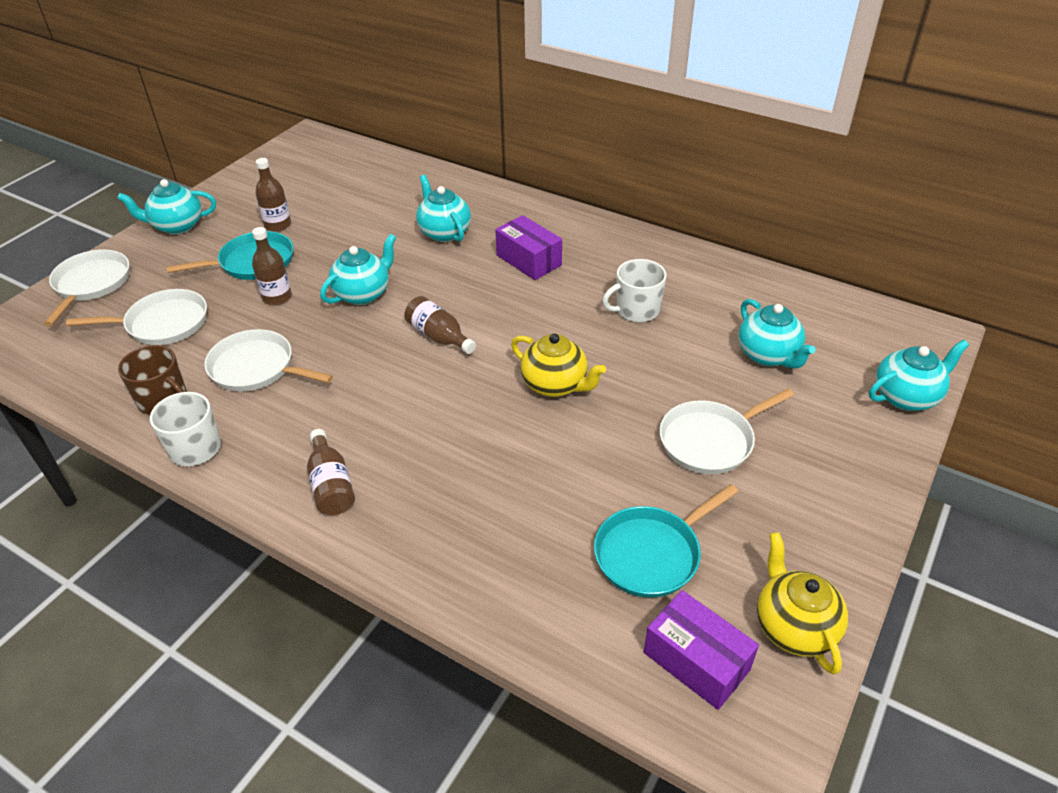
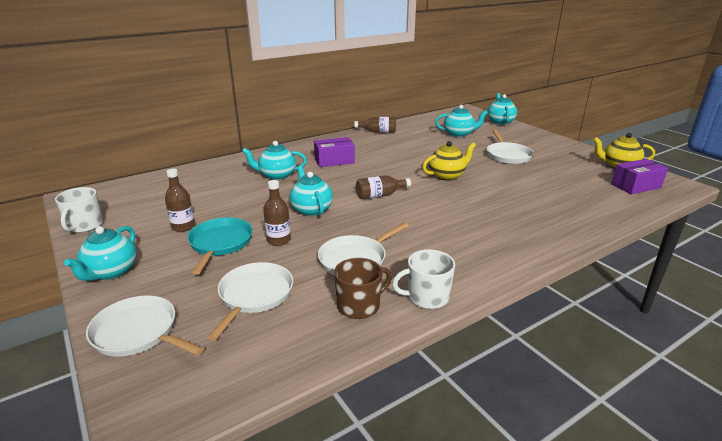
camera: 65 degrees left, 15 degrees down
(331, 485) = (493, 249): brown bottle -> brown bottle (378, 132)
(636, 310) = (404, 148): white mug -> white mug (84, 225)
(651, 554) = (573, 181): turquoise pan -> none

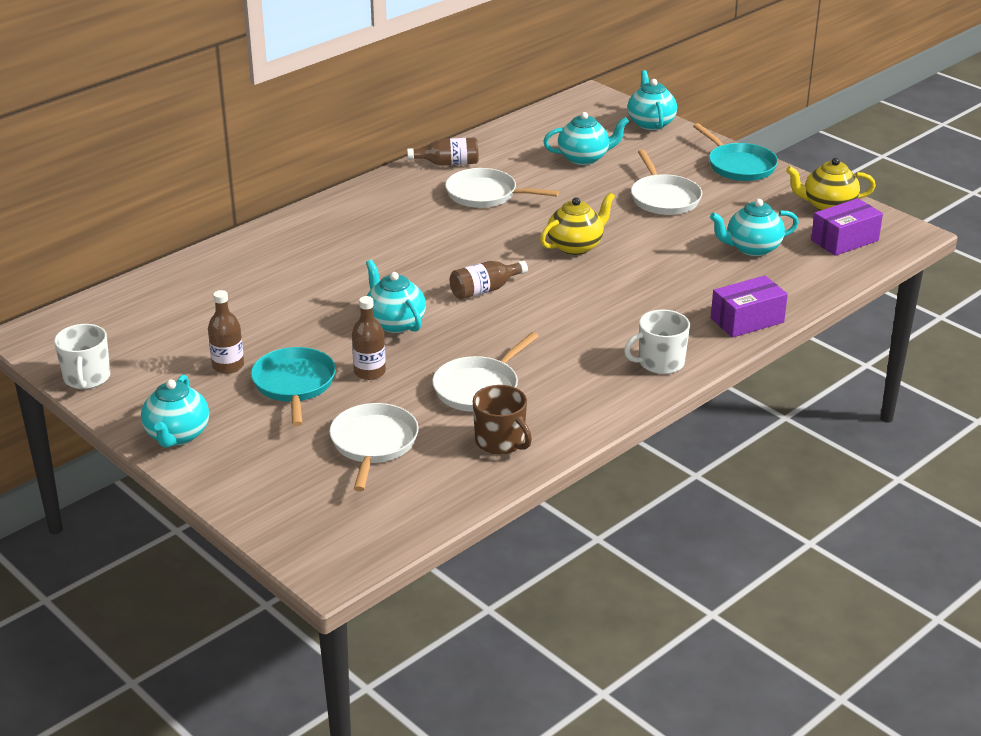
camera: 10 degrees left, 5 degrees up
(138, 333) = (263, 496): white pan -> white pan (485, 194)
(277, 175) = (318, 269): turquoise teapot -> turquoise teapot (752, 248)
(334, 161) = (396, 232): purple box -> purple box (747, 320)
(359, 306) = (500, 442): brown mug -> brown mug turned 90 degrees clockwise
(427, 297) = (575, 424): white mug -> white mug (660, 362)
(555, 143) = (739, 166): none -> turquoise pan

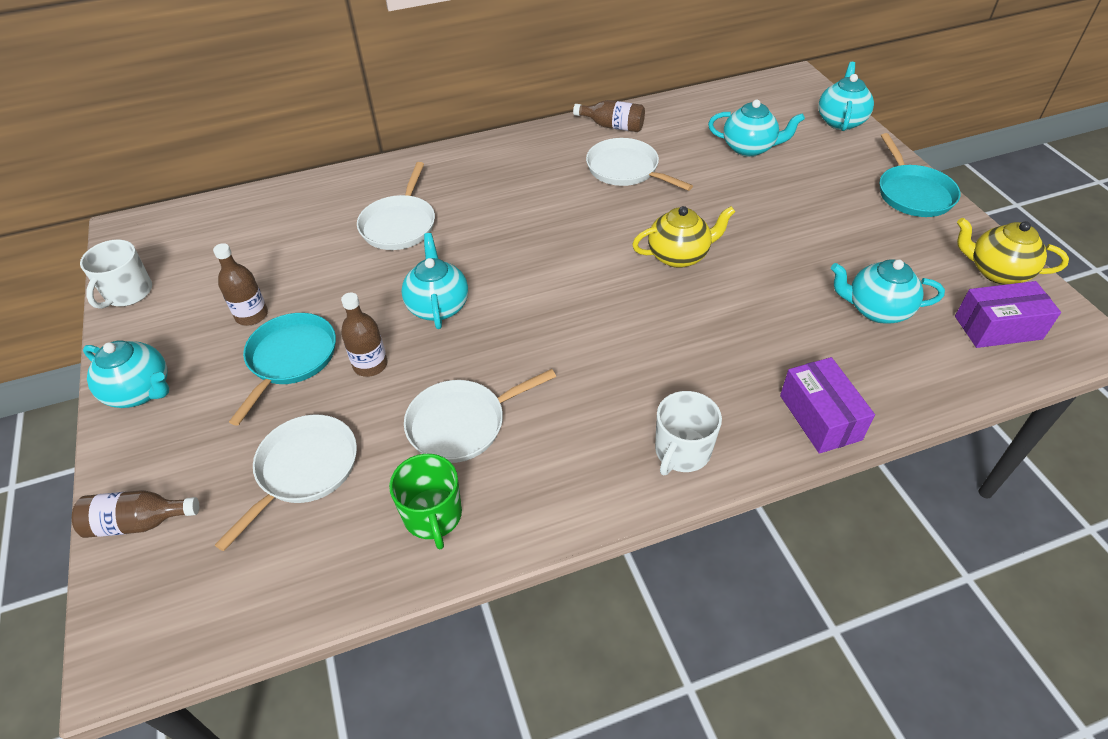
camera: 25 degrees right, 15 degrees up
(177, 435) = (141, 391): turquoise teapot -> turquoise teapot turned 90 degrees counterclockwise
(485, 290) = (552, 288): brown bottle -> brown bottle (139, 522)
(500, 442) = (433, 516): brown mug -> green mug
(660, 362) = (682, 451): white mug -> white mug turned 60 degrees counterclockwise
(664, 198) = (807, 216): white pan -> white pan (399, 225)
(747, 320) = (820, 417): purple box -> purple box turned 75 degrees clockwise

